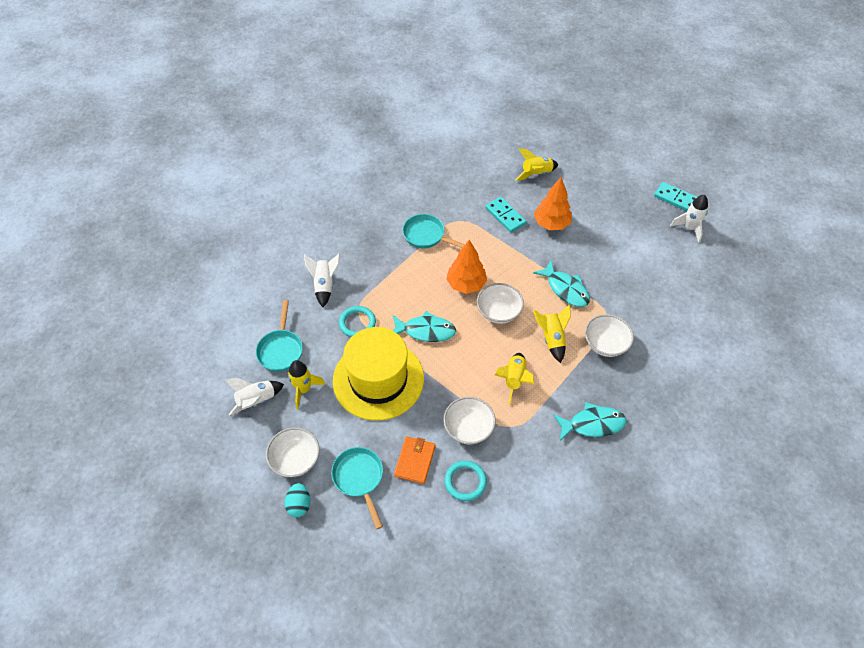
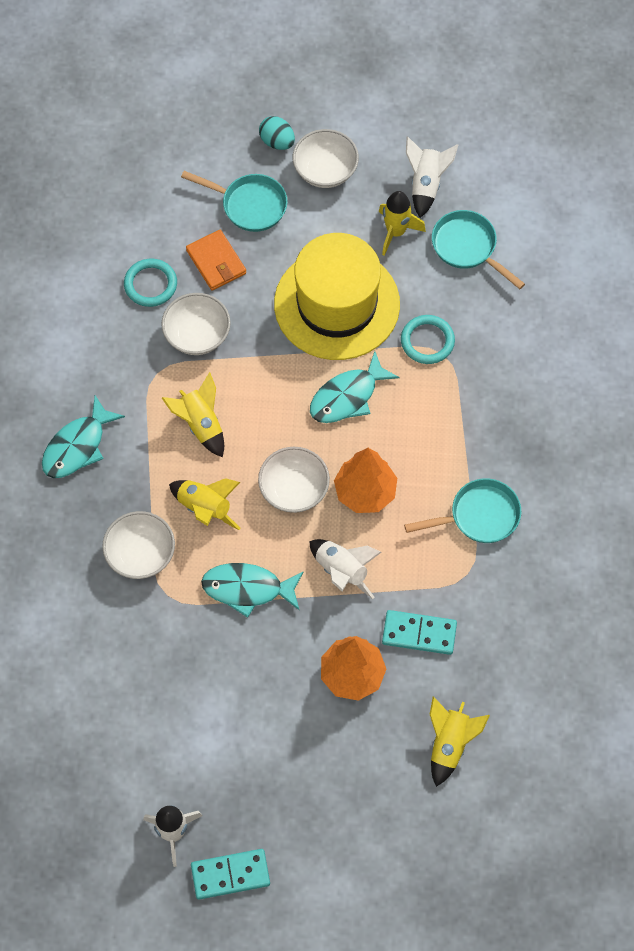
camera: 135 degrees right, 10 degrees up
(324, 285) = (514, 350): white rocket -> white rocket (341, 571)

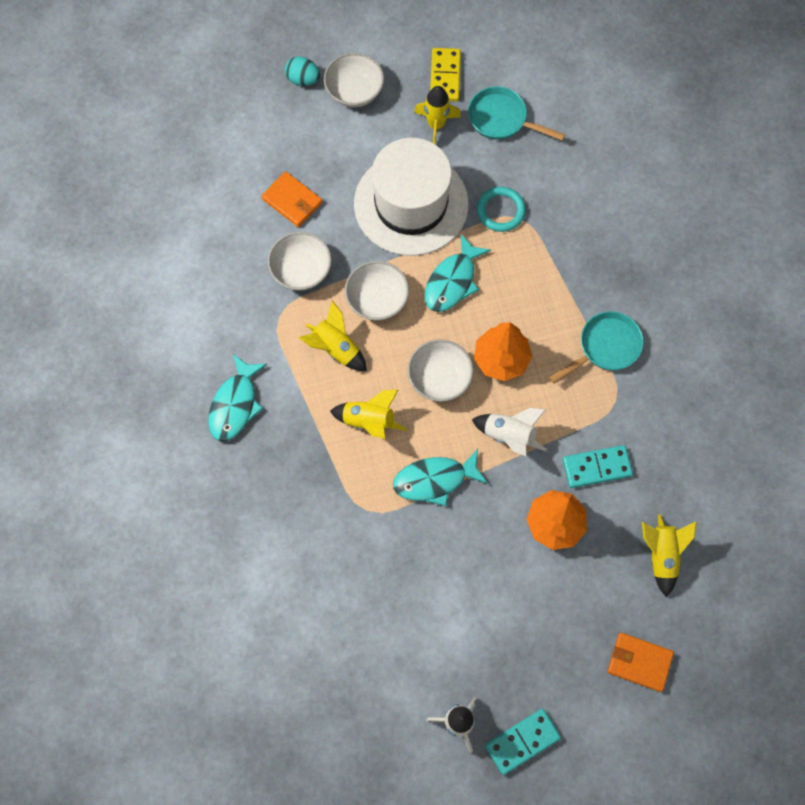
camera: 20 degrees left, 5 degrees up
(141, 554) = (329, 482): white bowl -> white bowl (377, 300)
(150, 284) = (242, 239): turquoise ring -> none
(249, 205) = (301, 142): turquoise pan -> none
(337, 304) = (411, 204): yellow hat -> white hat
(381, 841) = (639, 662): none -> orange wallet
(426, 184) = (445, 76): white rocket -> yellow domino

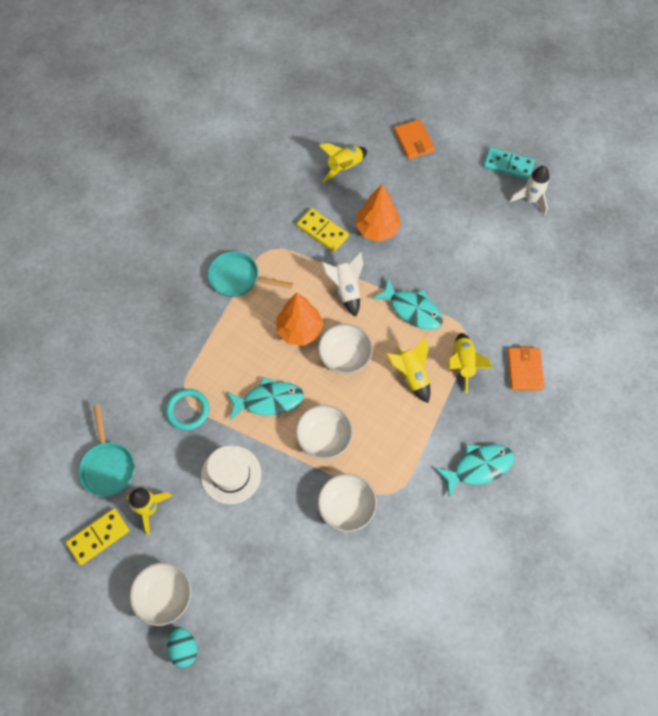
camera: 130 degrees left, 5 degrees down
(292, 201) = (298, 562): orange wallet -> orange wallet (524, 370)
(336, 348) = (382, 436): yellow rocket -> yellow rocket (463, 364)
(411, 204) = (231, 474): white hat -> white hat, size x0.57
(596, 467) = (322, 231): turquoise domino -> yellow domino

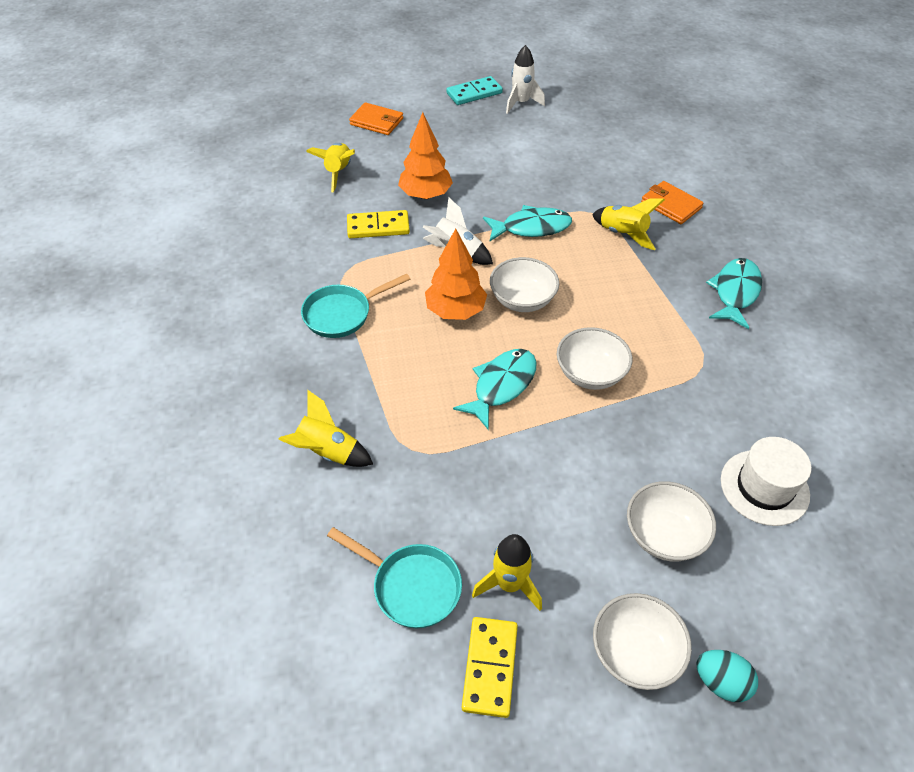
camera: 45 degrees left, 15 degrees down
(188, 410) = (433, 459): turquoise ring -> none
(231, 474) = (549, 476): white hat -> white hat (764, 487)
(346, 507) = (684, 409): white bowl -> white bowl (664, 535)
(411, 375) = (595, 271): yellow rocket -> yellow rocket (327, 452)

